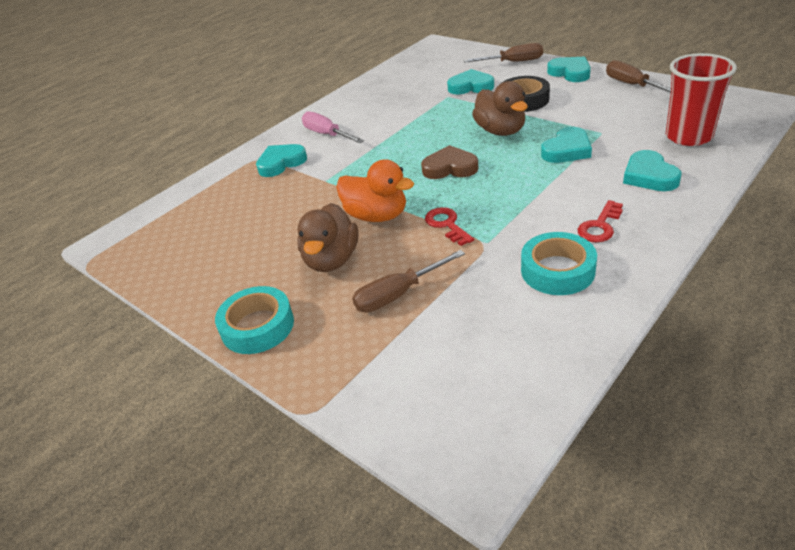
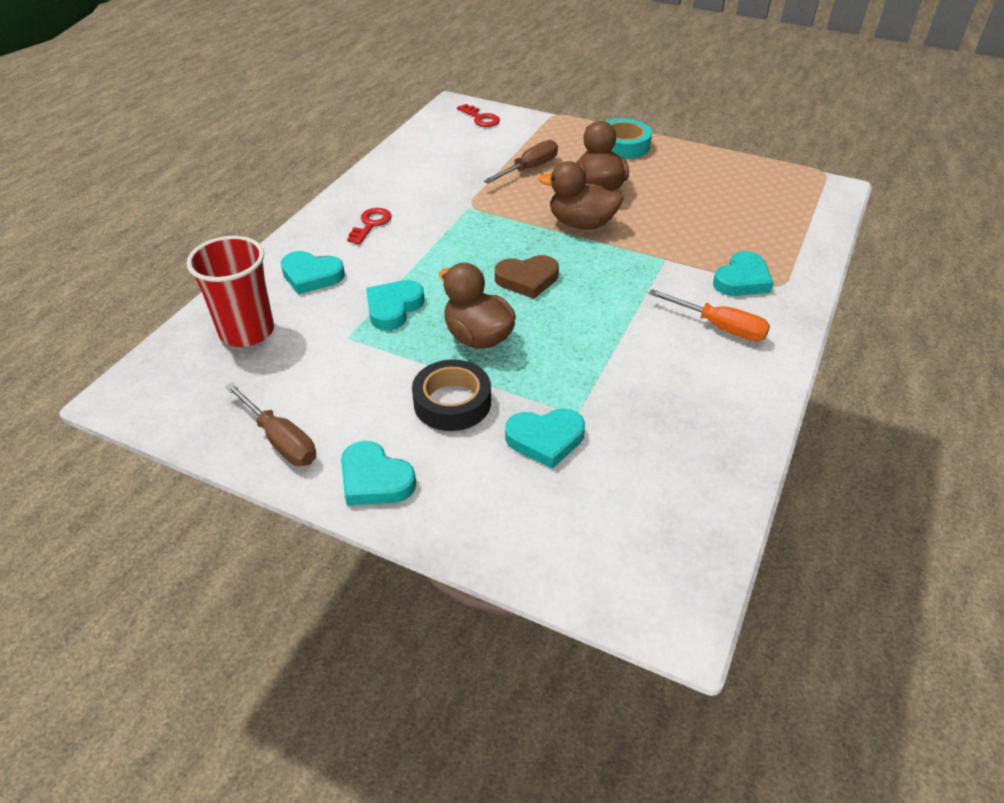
camera: 160 degrees right, 5 degrees up
(327, 134) = (720, 327): pink screwdriver -> orange screwdriver
(377, 216) = (581, 224): orange duck -> brown duck
(447, 225) = (509, 219): red key -> red key (480, 118)
(513, 62) = (482, 521): brown screwdriver -> none
(557, 270) = (409, 190): turquoise tape -> none
(649, 176) = (311, 276): turquoise heart -> turquoise heart turned 135 degrees clockwise

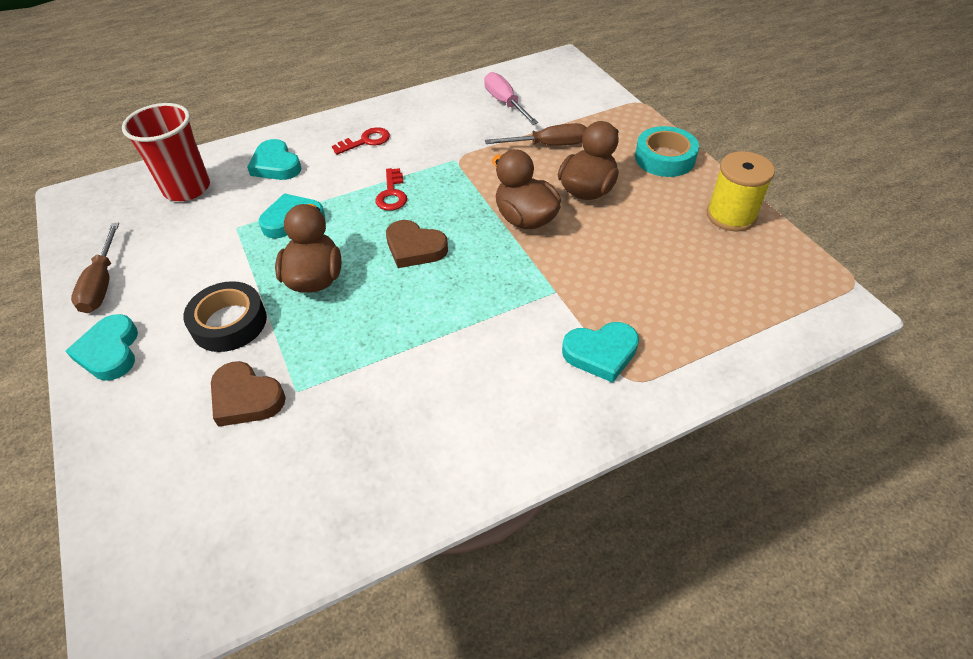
camera: 40 degrees right, 5 degrees up
(452, 152) = (505, 103): none -> pink screwdriver
(480, 118) = (568, 81): red key -> red key (392, 194)
(545, 439) = (246, 398): turquoise heart -> brown heart
(710, 164) = (731, 215): none -> yellow spool
(720, 327) = (515, 388): orange screwdriver -> none

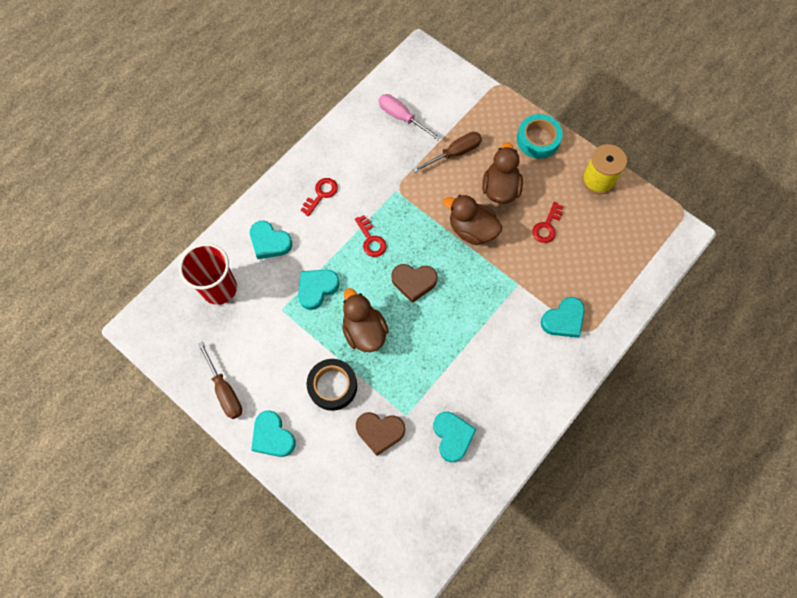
camera: 25 degrees left, 20 degrees up
(342, 443) = (452, 436): none -> turquoise heart
(631, 242) = (547, 226): none -> red key

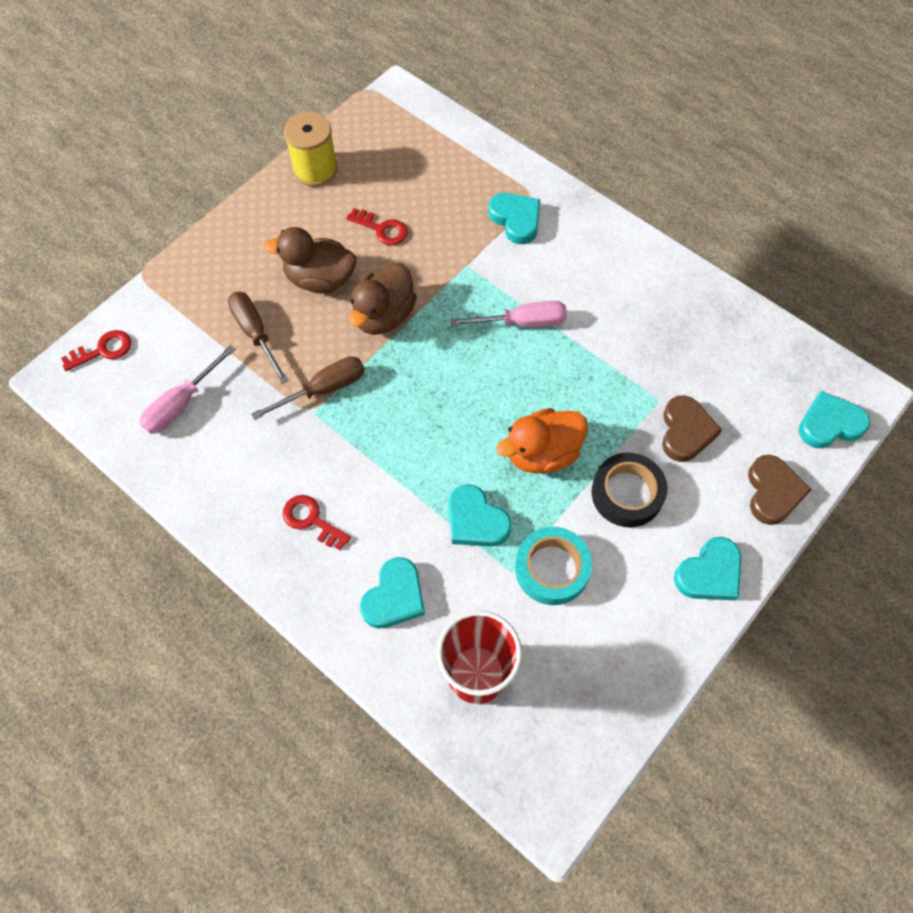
camera: 90 degrees left, 5 degrees down
(225, 390) = (647, 649): brown screwdriver -> brown screwdriver (324, 389)
(364, 331) = (542, 453): brown duck -> orange duck
(371, 240) = (395, 446): red key -> red key (103, 350)
(414, 282) = (464, 389): brown heart -> brown heart (772, 492)
(452, 436) = (681, 346): turquoise heart -> turquoise heart (829, 424)
(469, 322) = (522, 322): none -> pink screwdriver
(538, 139) = (244, 231): turquoise tape -> turquoise tape (552, 569)

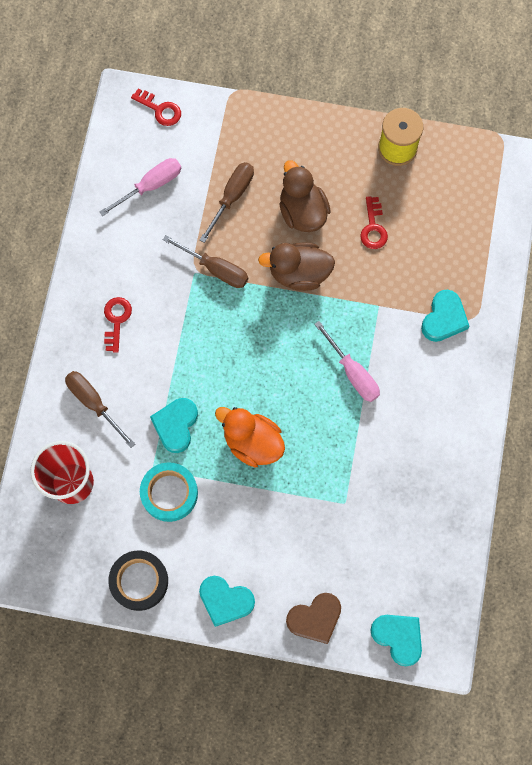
camera: 60 degrees right, 10 degrees up
(181, 404) = (151, 186): pink screwdriver -> pink screwdriver turned 135 degrees clockwise
(394, 597) = (94, 403): turquoise heart -> brown screwdriver
(627, 493) = (254, 516): black tape -> black tape (139, 581)
(685, 431) = (329, 534): brown heart -> none

